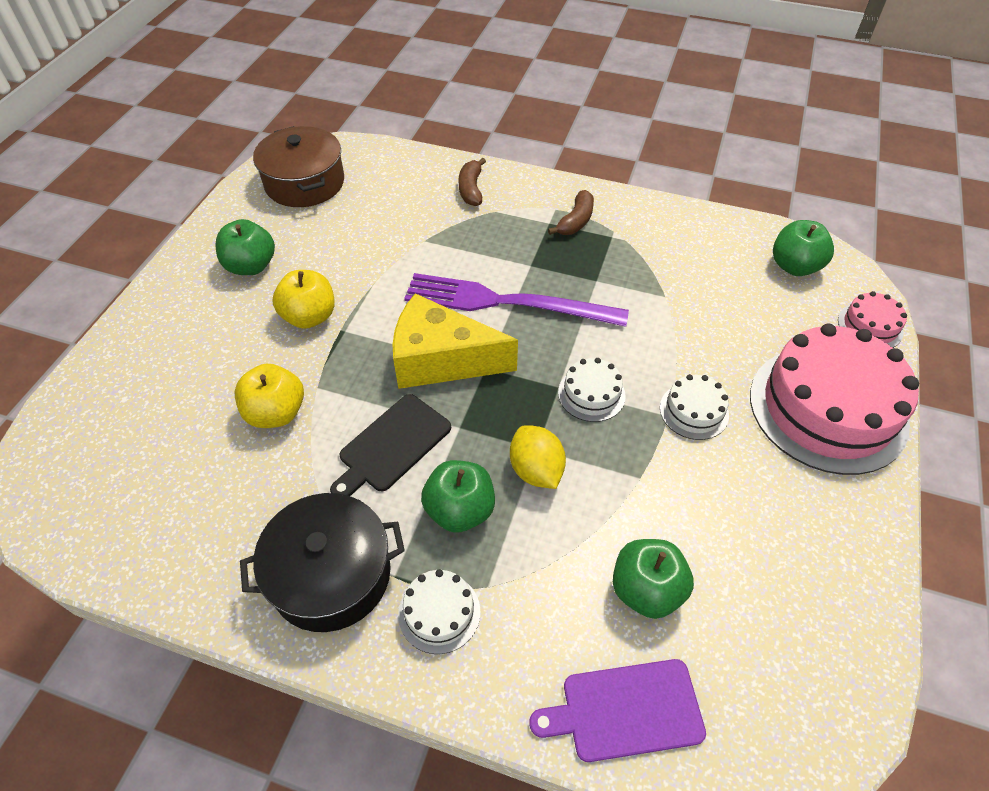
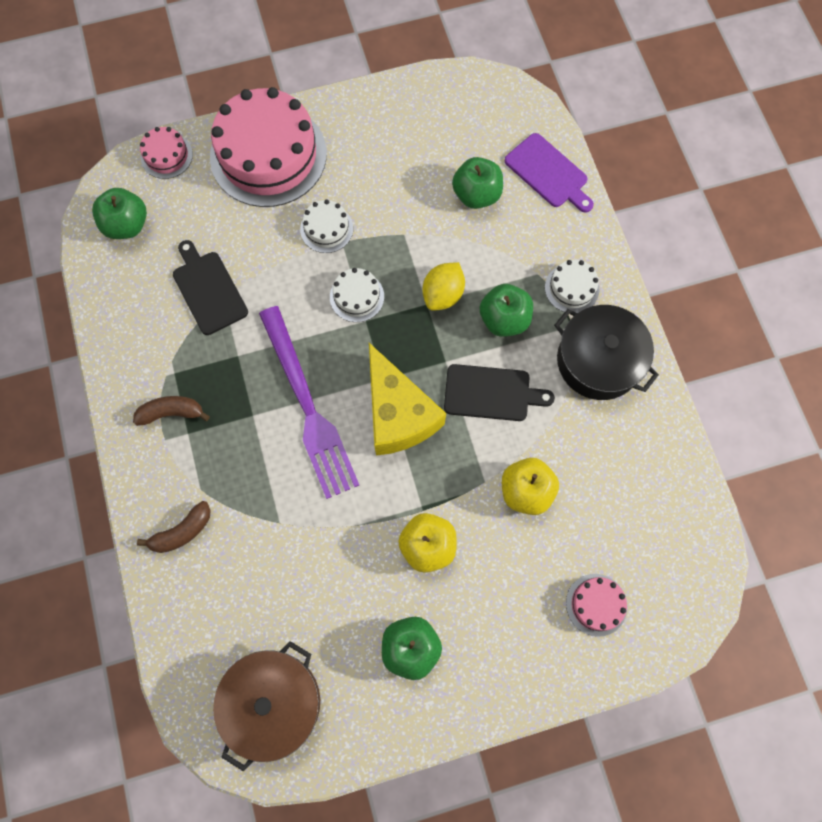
camera: 125 degrees left, 20 degrees up
(132, 402) = (596, 604): none -> pink cake
(681, 290) = (208, 290): none -> black cutting board

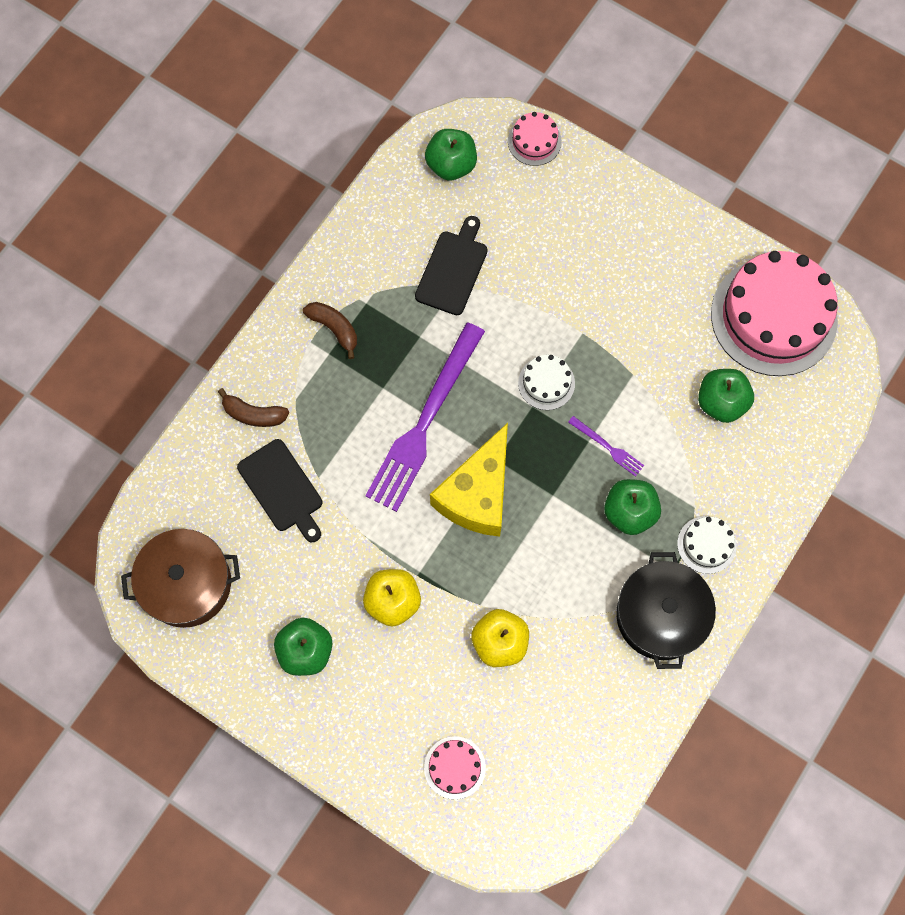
camera: 50 degrees right, 0 degrees up
(268, 155) = (605, 214): pink cake -> pink cake (774, 316)
(326, 229) = (583, 312): white cake -> none
(443, 294) = (608, 447): yellow lemon -> purple fork
(491, 393) = (557, 551): black cutting board -> black cutting board (282, 488)
(548, 173) = (796, 444): purple cutting board -> none

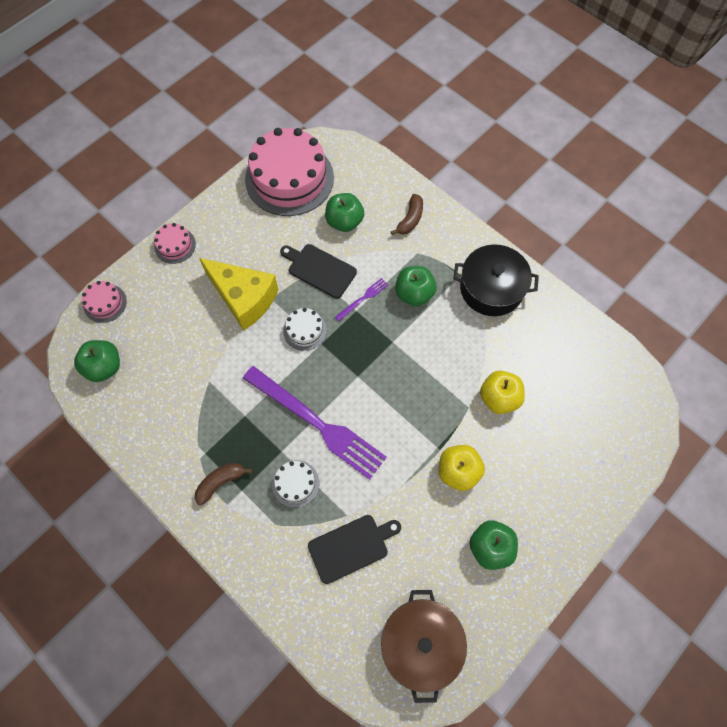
camera: 80 degrees left, 5 degrees down
(254, 414) = (281, 562): brown banana -> brown banana (410, 219)
(452, 269) = (194, 381): black cutting board -> black cutting board (319, 270)
(454, 767) = (589, 446): pink cake -> pink cake (175, 245)
(477, 494) = (382, 394): yellow cheese -> yellow cheese (244, 298)
(706, 544) = (445, 251): white cake -> white cake (295, 483)

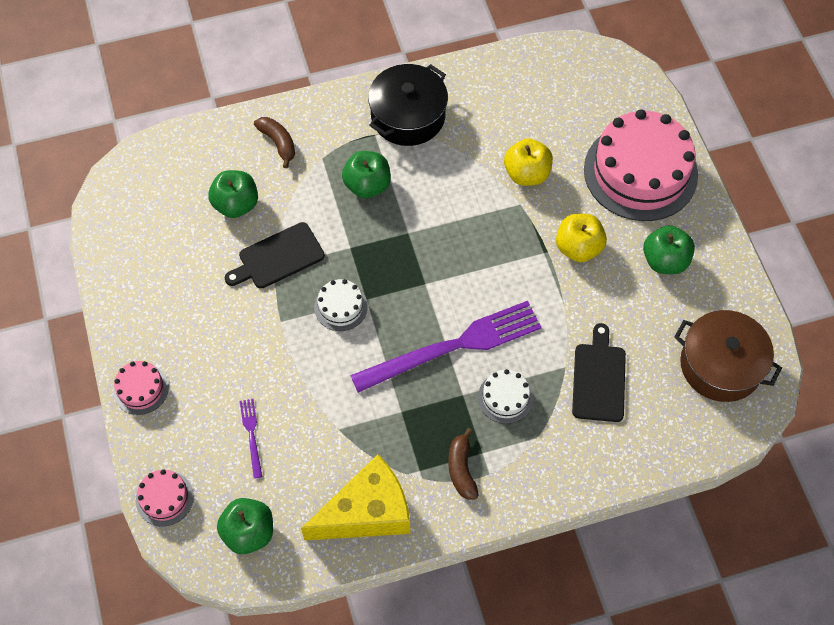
camera: 60 degrees left, 5 degrees down
(244, 298) = (261, 348): yellow cheese -> yellow cheese (367, 512)
(289, 178) = (139, 230): pink cake -> pink cake (640, 172)
(363, 298) = (341, 234): purple fork -> purple fork (251, 435)

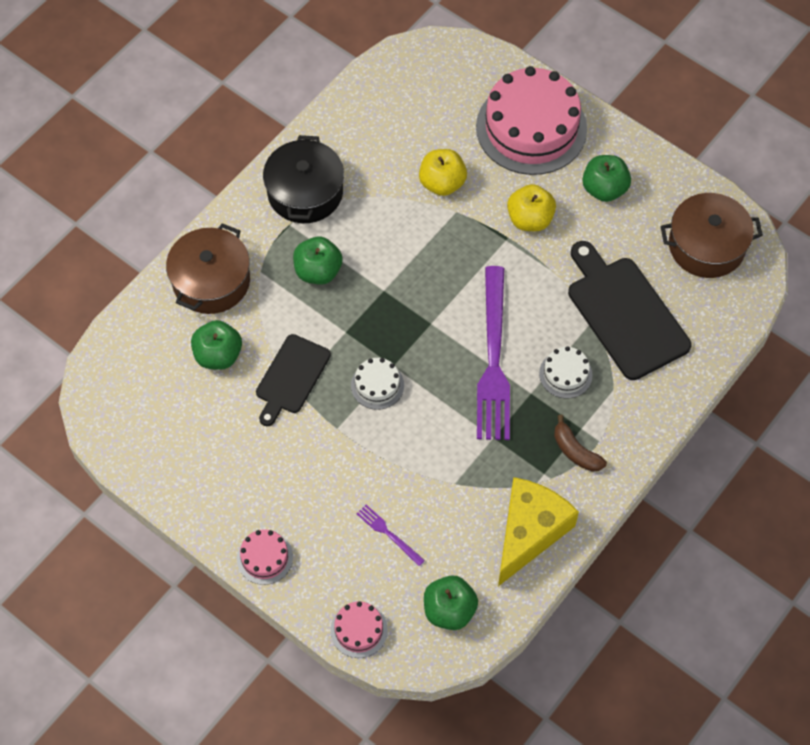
camera: 35 degrees left, 0 degrees up
(278, 143) = (211, 281): brown banana -> brown pot
(453, 346) = (493, 359): purple fork -> purple fork turned 150 degrees clockwise
(598, 379) = (625, 314): black cutting board -> black cutting board, size x1.60

